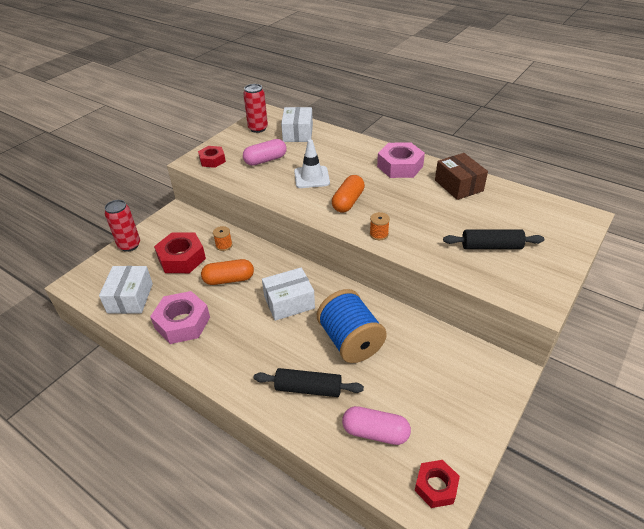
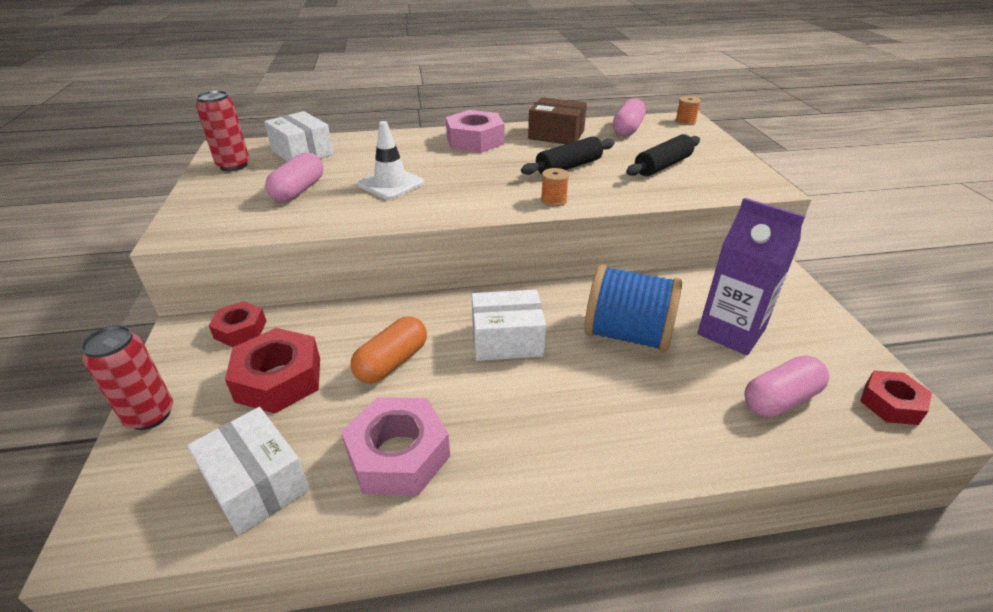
camera: 45 degrees left, 5 degrees down
(212, 160) = (211, 219): red nut -> red nut (240, 330)
(224, 245) = (327, 329): orange spool -> orange spool (685, 121)
(289, 302) = (507, 340): white box -> white box turned 60 degrees clockwise
(308, 388) = (662, 409): black rolling pin -> black rolling pin (568, 167)
(348, 202) = (472, 188): orange capsule -> none
(411, 381) = (731, 332): none -> purple carton
(519, 204) = (627, 129): none -> pink capsule

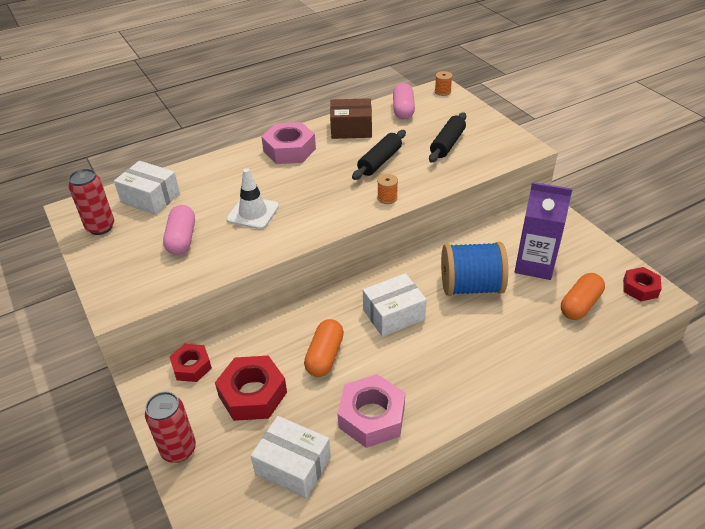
camera: 20 degrees left, 5 degrees up
(780, 399) = (580, 305): pink capsule -> orange capsule

